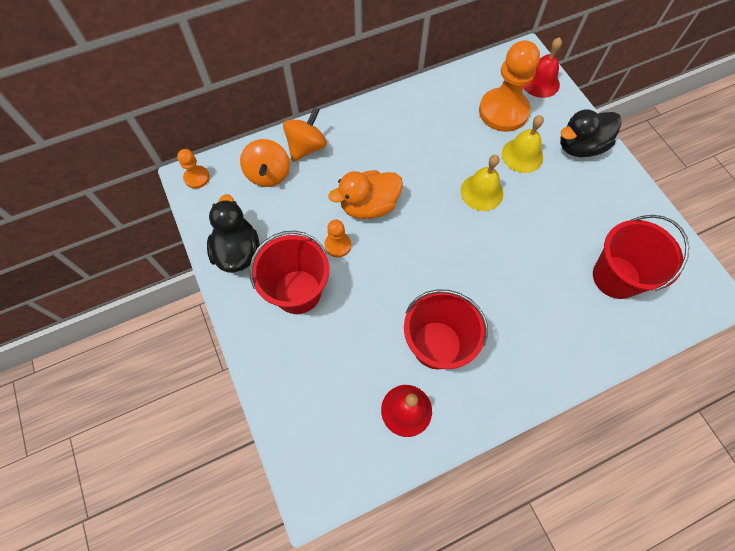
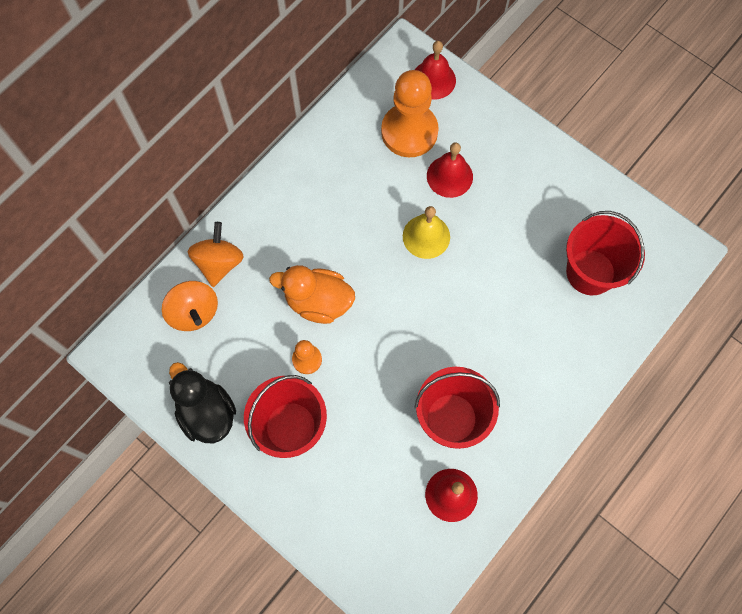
camera: 25 degrees left, 5 degrees up
(197, 177) = (117, 350): orange pawn -> none
(369, 206) = (318, 302): orange duck -> orange duck turned 60 degrees clockwise
(522, 155) = (449, 176): yellow bell -> red bell
(580, 146) = (504, 141): black duck -> none

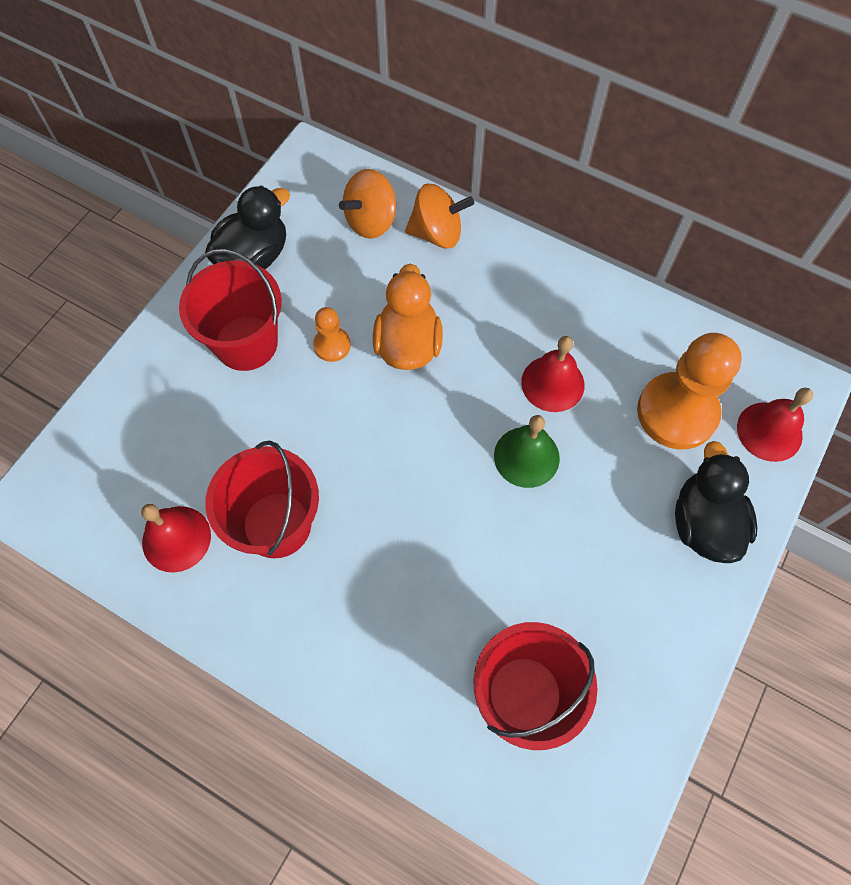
camera: 80 degrees right, 5 degrees down
(426, 236) = (526, 457): yellow bell -> green bell
(449, 176) = (624, 474): red bell -> red bell (552, 383)
(492, 137) = (704, 523): none -> black duck

